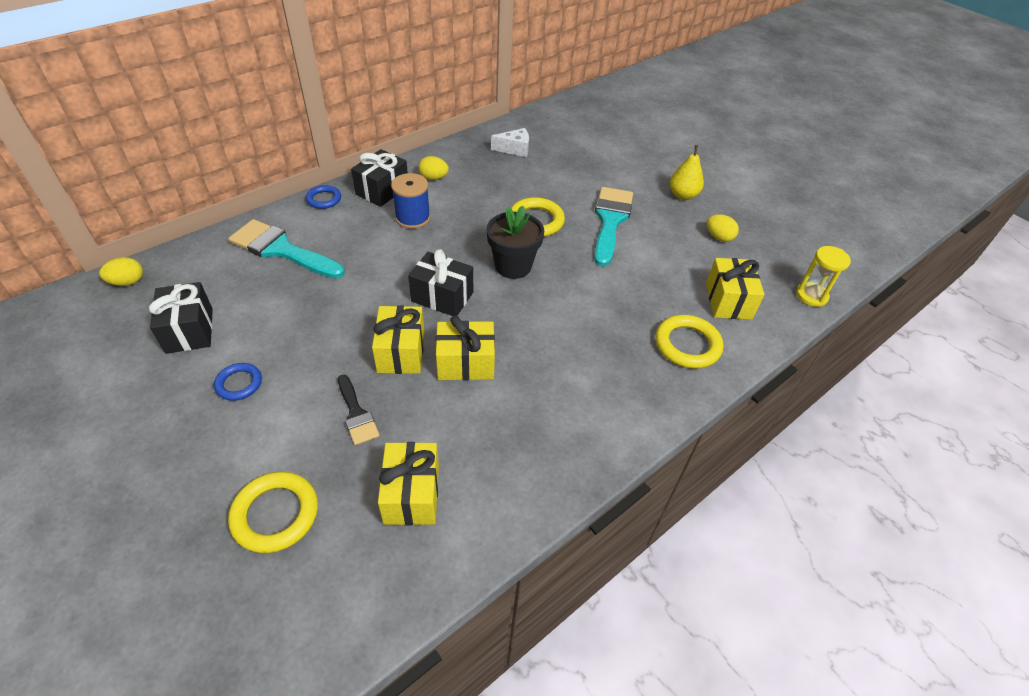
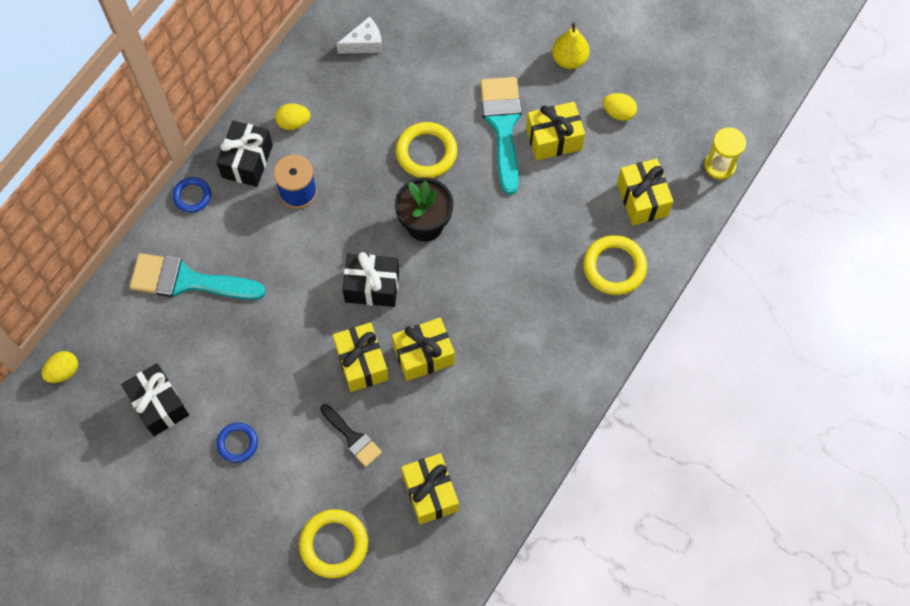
camera: 15 degrees left, 20 degrees up
(654, 240) = (553, 139): none -> yellow gift

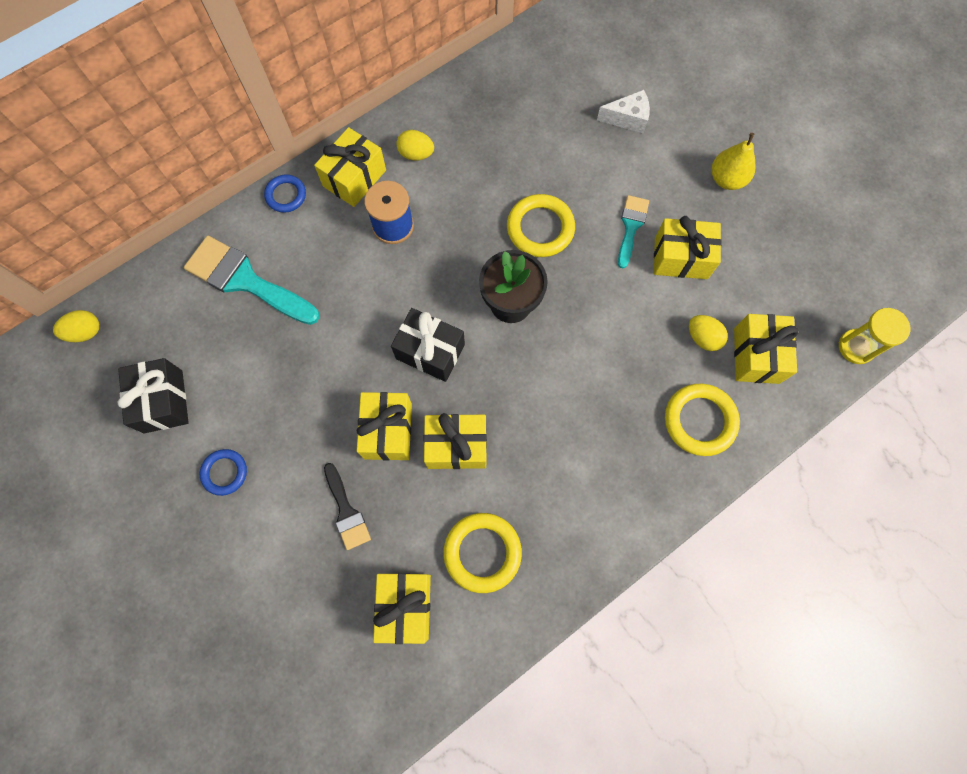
camera: 20 degrees right, 5 degrees up
(247, 161) = (354, 178): black gift -> yellow gift
(334, 544) = (279, 626): yellow ring -> yellow ring (482, 552)
(364, 43) = (518, 97): white cheese -> white cheese (627, 118)
(503, 126) = (631, 226): turquoise brush -> turquoise brush, size x0.55
(618, 113) = (761, 252): yellow egg -> yellow egg (703, 338)

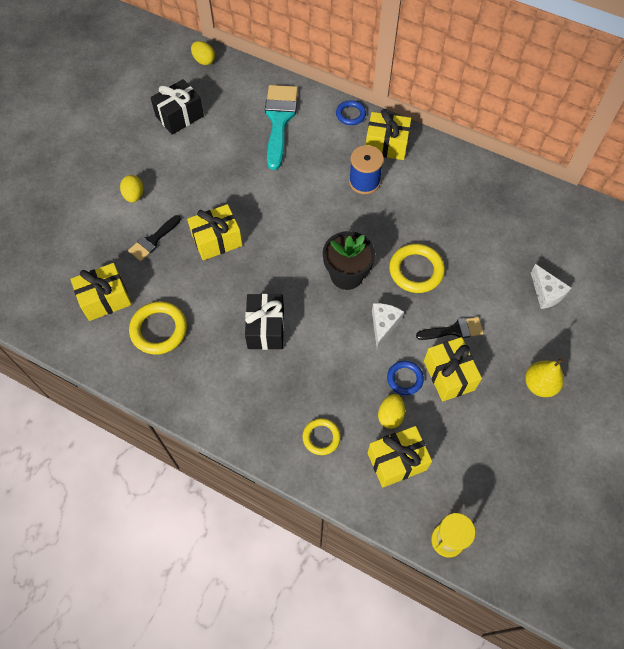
camera: 65 degrees right, 10 degrees down
(225, 472) = (149, 166): blue ring -> blue ring (405, 379)
(416, 154) = (427, 172): yellow egg -> yellow egg (134, 195)
(430, 352) = (284, 241): black gift -> black gift (265, 328)
(456, 446) = (225, 284): yellow gift -> none
(593, 294) = (383, 325): none -> white cheese
(631, 226) = (454, 330): turquoise brush -> black brush
(699, 421) = (321, 437): yellow ring -> yellow ring, size x0.62

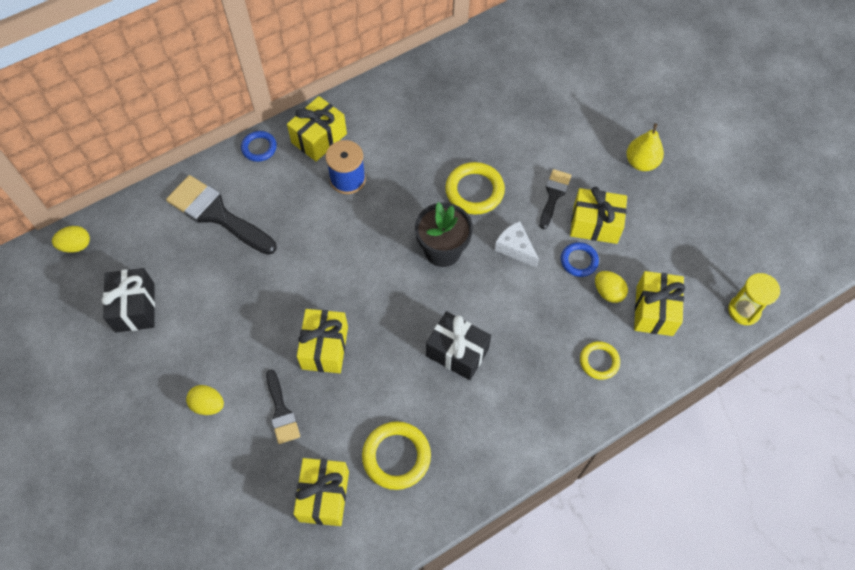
camera: 60 degrees left, 0 degrees up
(279, 120) = (217, 214): turquoise brush -> black brush
(546, 293) = (559, 107): white cheese -> none

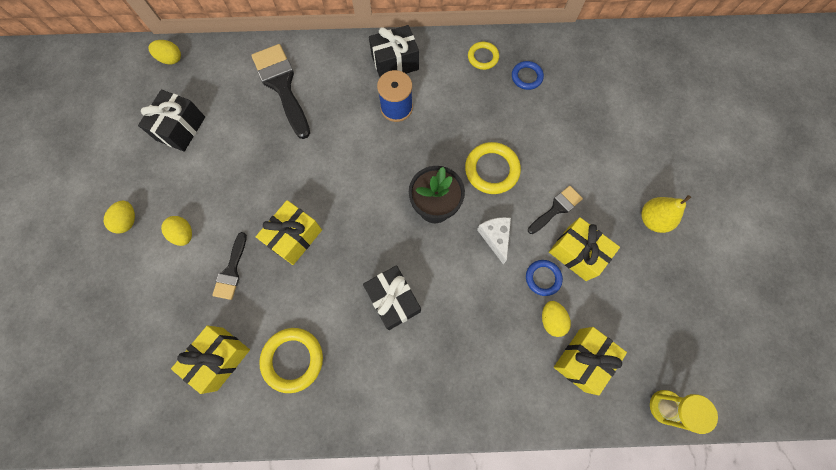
camera: 30 degrees right, 10 degrees up
(138, 424) = (128, 221): none -> yellow egg
(259, 148) = (345, 48): blue ring -> blue ring (526, 77)
(319, 138) = (395, 63): yellow gift -> black gift
(599, 361) = (505, 377): yellow ring -> yellow ring (483, 57)

